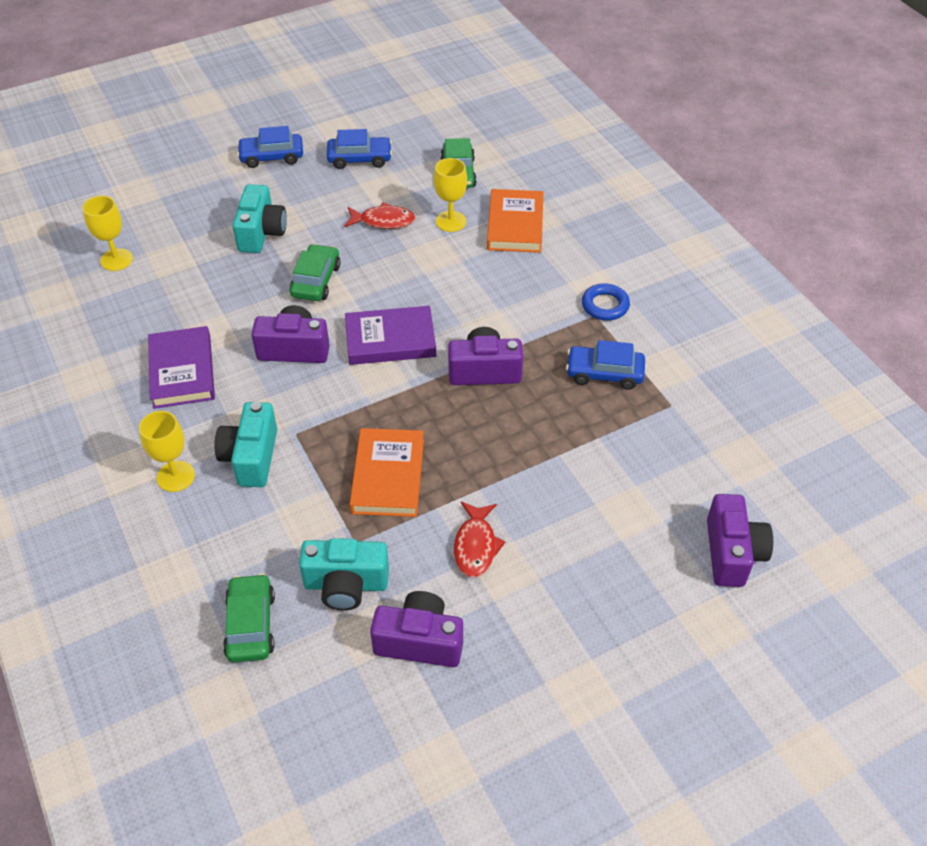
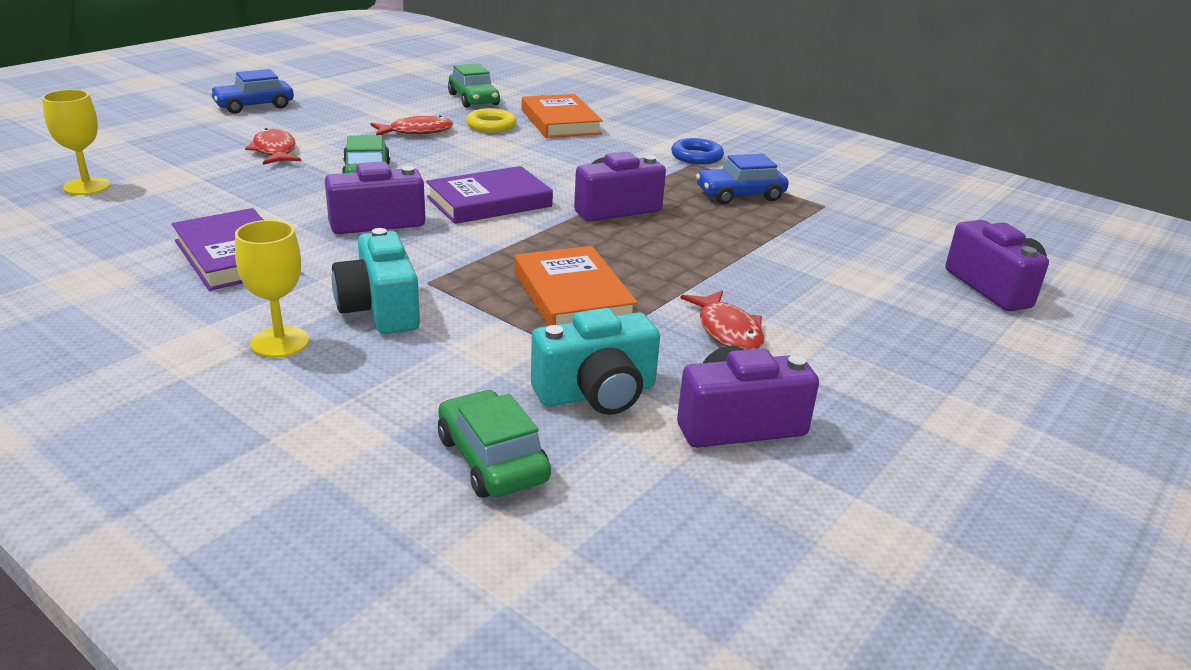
camera: 25 degrees left, 20 degrees down
(261, 233) = (275, 151): turquoise camera -> red fish
(359, 158) = (359, 99): blue car -> none
(451, 221) = (491, 125): yellow goblet -> yellow ring

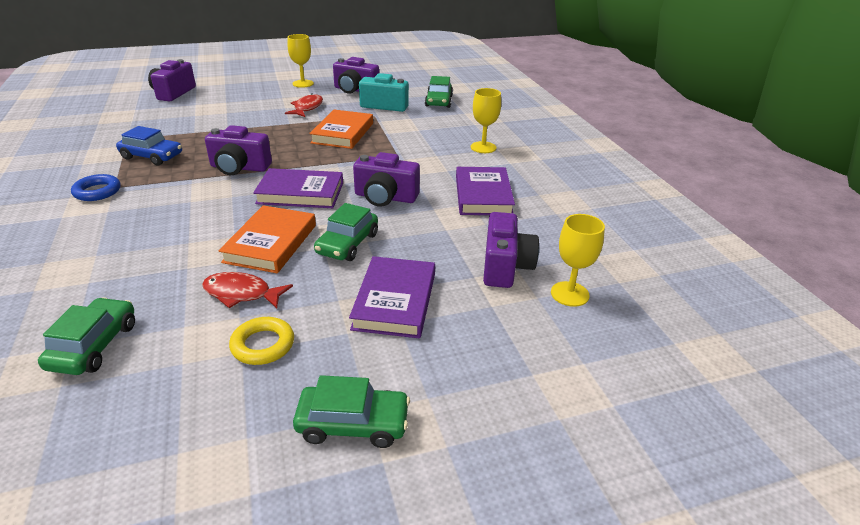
camera: 145 degrees left, 5 degrees up
(170, 192) = (505, 266): none -> purple camera
(254, 106) = (353, 424): blue car -> green car
(275, 151) = (394, 301): red fish -> purple book
(380, 309) = (431, 149): turquoise camera -> none
(491, 125) = (164, 282): yellow ring -> yellow ring (263, 345)
(560, 122) = (96, 267): orange book -> orange book (270, 243)
(876, 400) = (303, 83): none -> yellow goblet

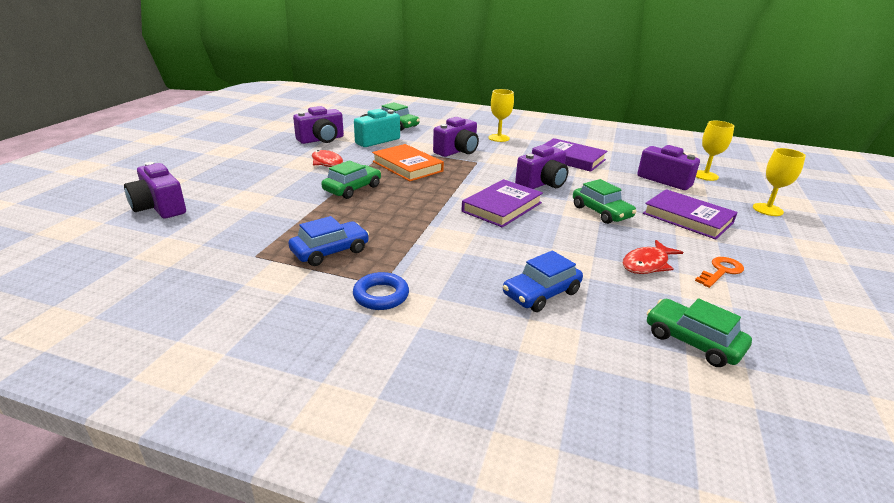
camera: 55 degrees left, 5 degrees down
(140, 251) = (541, 293): none -> blue car
(239, 168) = (420, 218): purple camera -> purple camera (457, 151)
(263, 345) = (721, 271): yellow ring -> orange key
(270, 243) = (577, 237): orange book -> none
(303, 83) = (264, 151): yellow goblet -> yellow goblet (767, 209)
(353, 424) = (814, 263): green car -> green car (352, 188)

